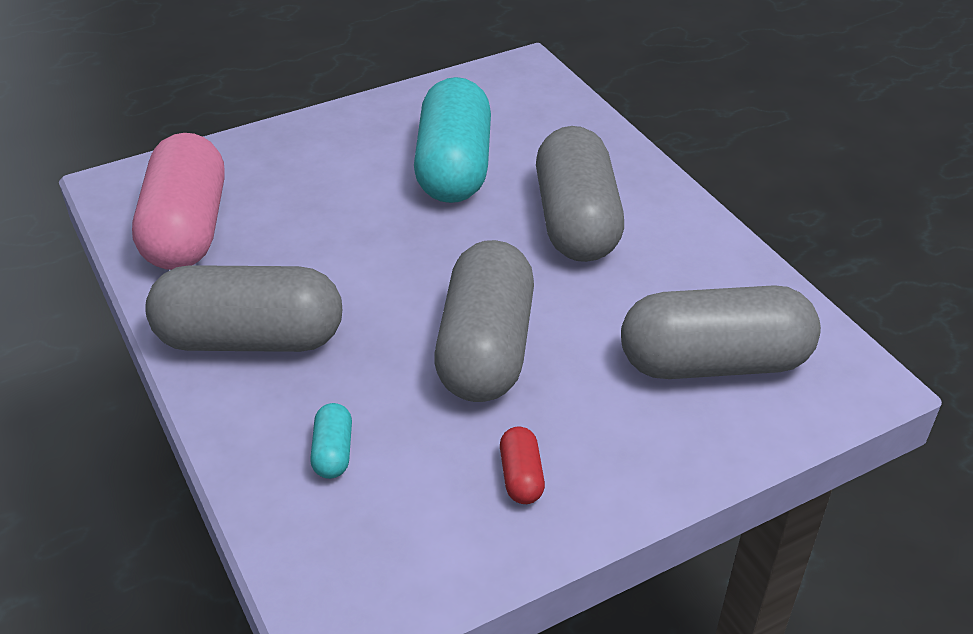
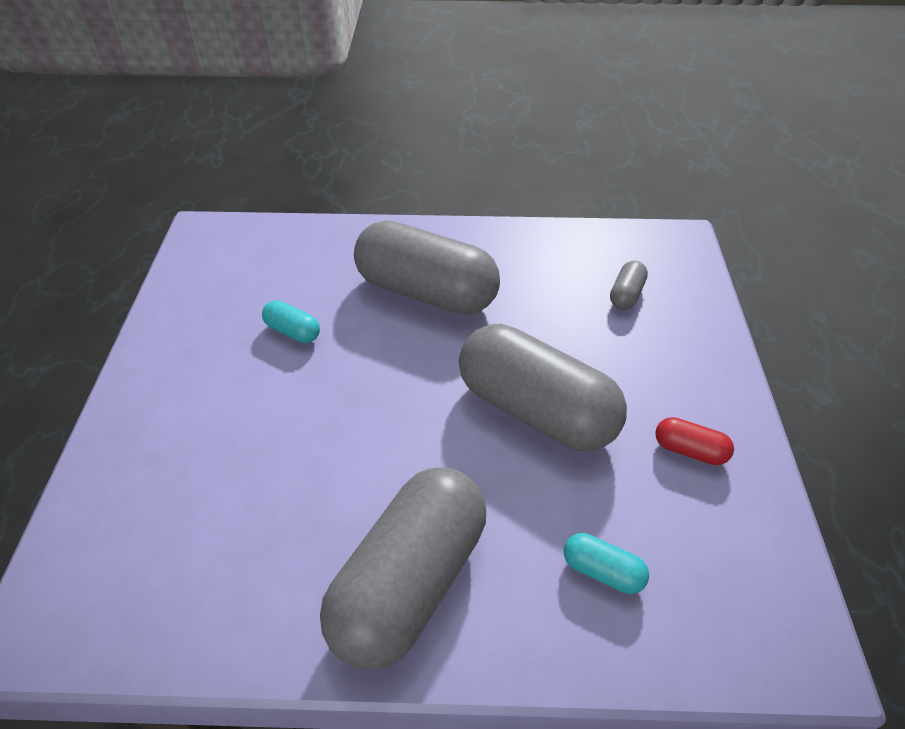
camera: 60 degrees left, 5 degrees up
(187, 229) = (189, 579): pink capsule -> none
(454, 167) = (293, 331): turquoise capsule -> turquoise capsule, size x0.41
(714, 362) = (626, 295): grey capsule -> grey capsule, size x0.41

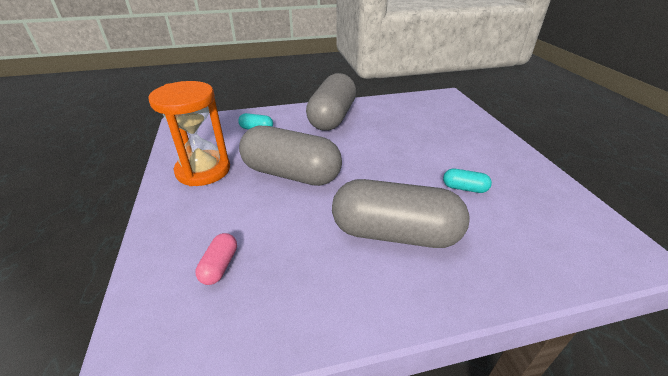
camera: 165 degrees right, 10 degrees down
(626, 295) = (220, 266): grey capsule -> pink capsule
(689, 450) = (203, 170): red capsule -> orange hourglass

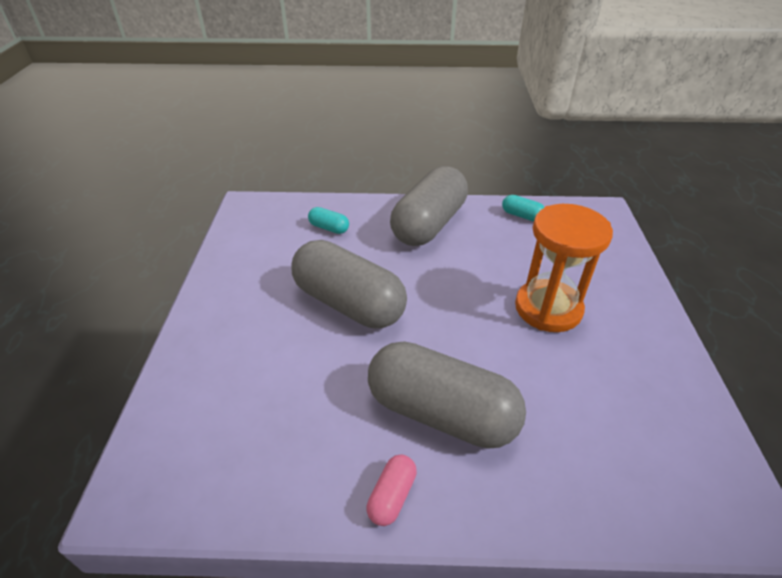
camera: 15 degrees right, 5 degrees up
(203, 170) = (251, 279): orange hourglass -> orange hourglass (548, 308)
(220, 266) = (235, 409): pink capsule -> pink capsule (392, 496)
(464, 188) = (558, 367): turquoise capsule -> turquoise capsule (521, 215)

